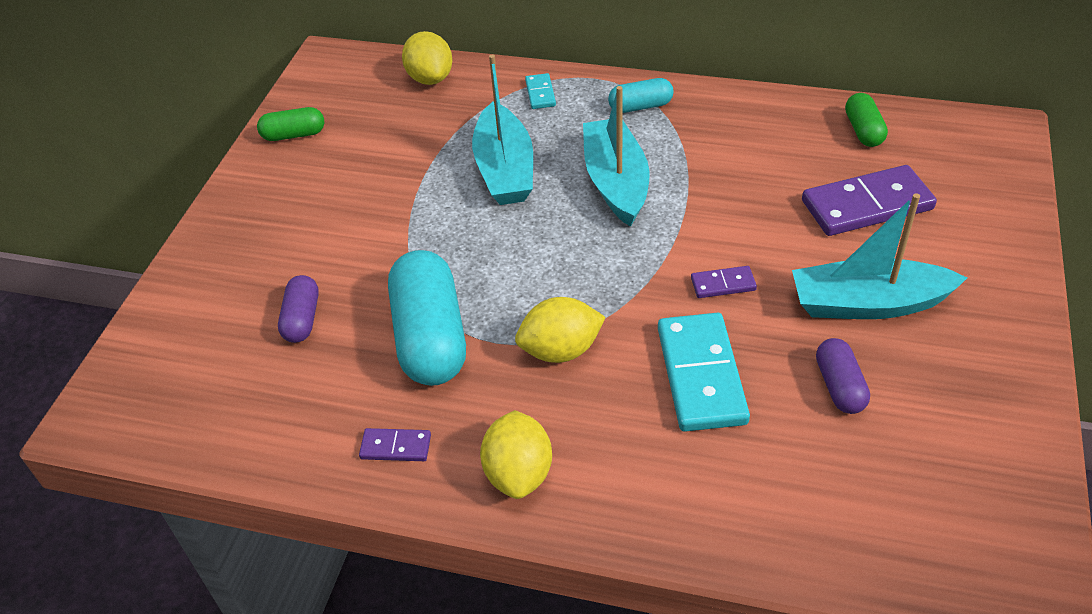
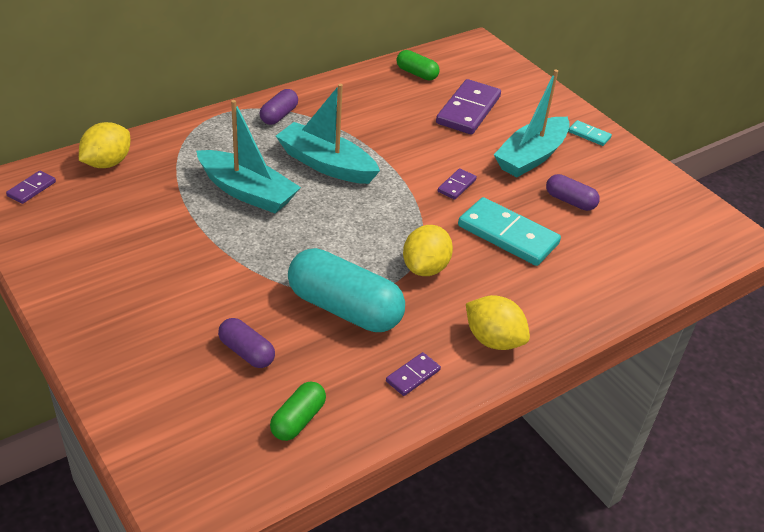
camera: 55 degrees left, 5 degrees down
(294, 135) = (53, 250): green capsule -> green capsule (298, 420)
(347, 73) = (31, 189): none -> purple domino
(430, 78) = (107, 163): yellow lemon -> yellow lemon turned 75 degrees counterclockwise
(540, 93) = (203, 137): turquoise domino -> turquoise domino (589, 135)
(640, 106) = (279, 115): turquoise capsule -> purple capsule

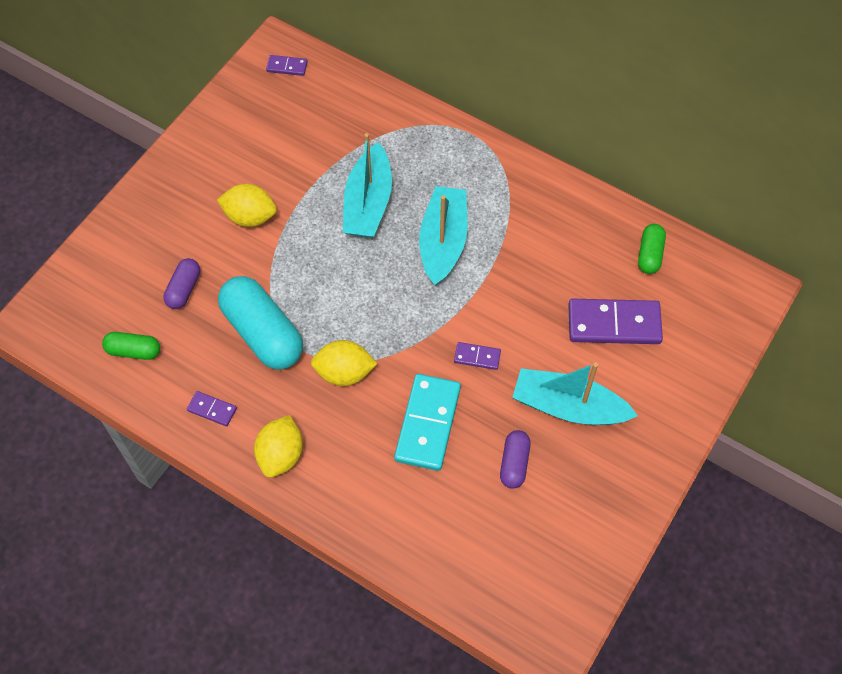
camera: 70 degrees right, 20 degrees up
(107, 163) = (347, 93): yellow lemon -> yellow lemon (250, 217)
(279, 115) = (493, 175): purple capsule -> none
(344, 308) = (263, 333): turquoise capsule -> turquoise capsule turned 45 degrees counterclockwise
(589, 135) = (648, 451): turquoise domino -> none

